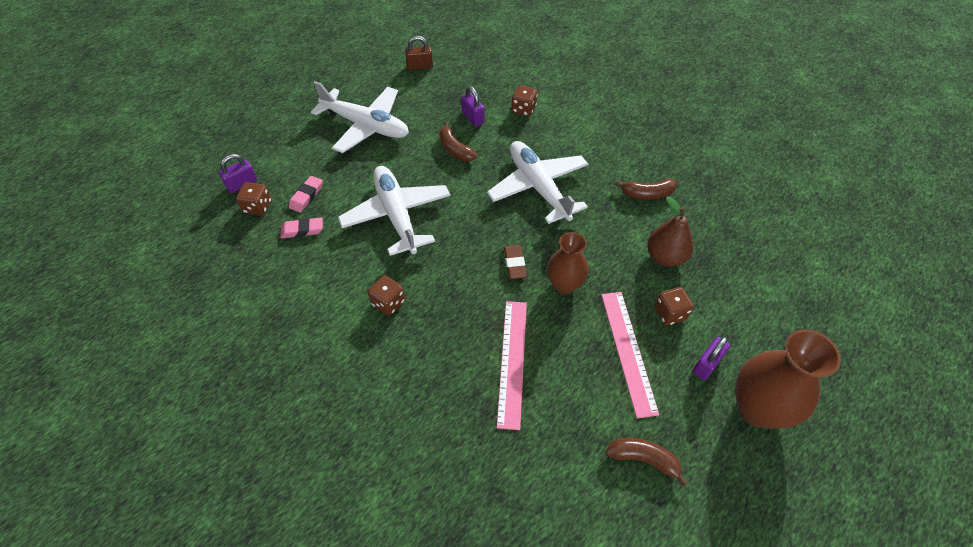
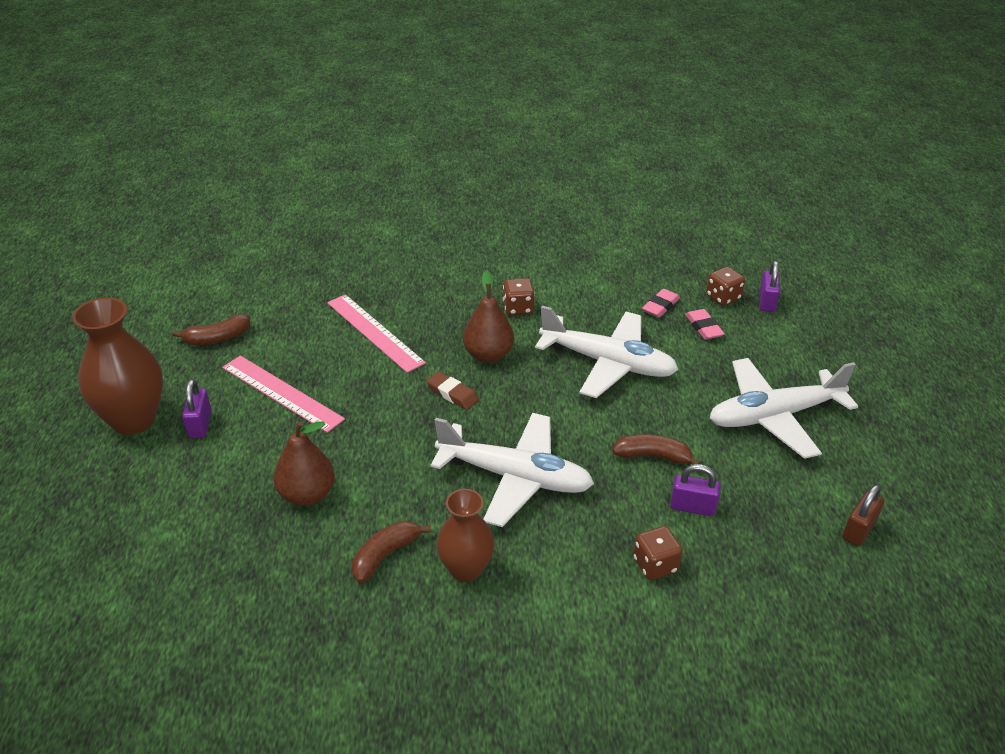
camera: 135 degrees right, 15 degrees down
(458, 277) = (488, 355): none -> brown pear
(564, 284) = (387, 406): brown vase -> brown vase (465, 569)
(670, 313) = (263, 444): brown dice -> none

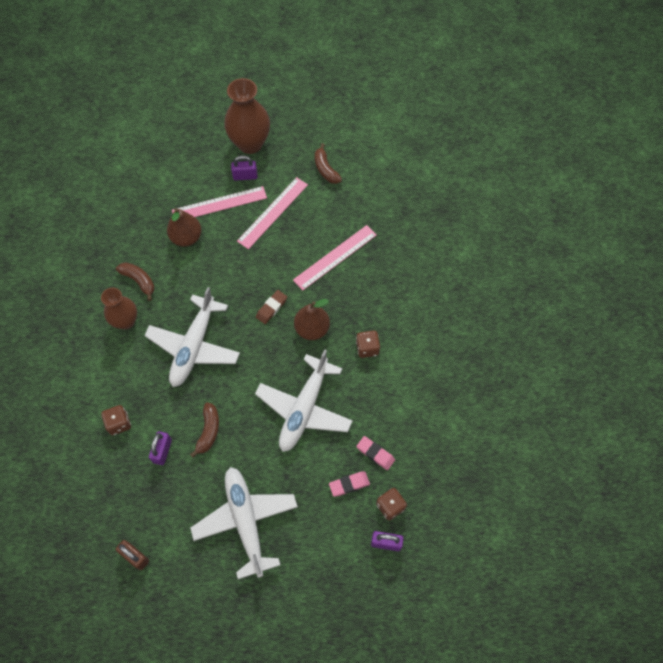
camera: 90 degrees right, 25 degrees up
(248, 455) = (219, 204): none -> pink ruler

